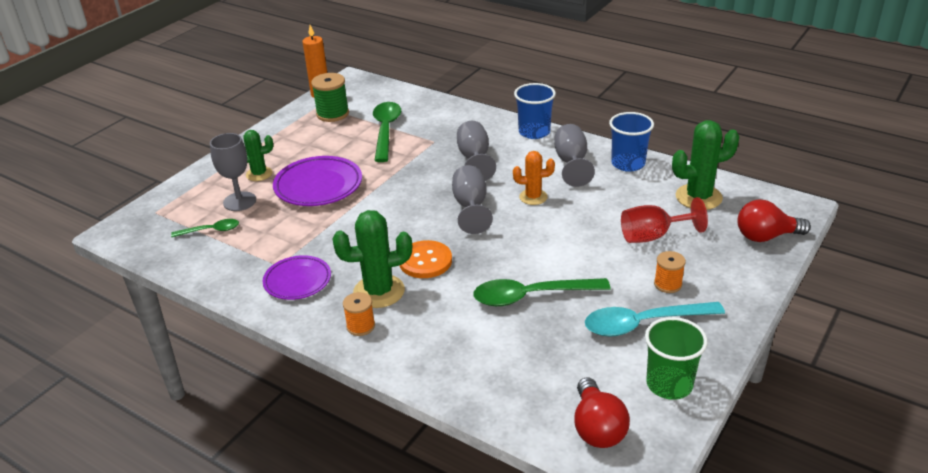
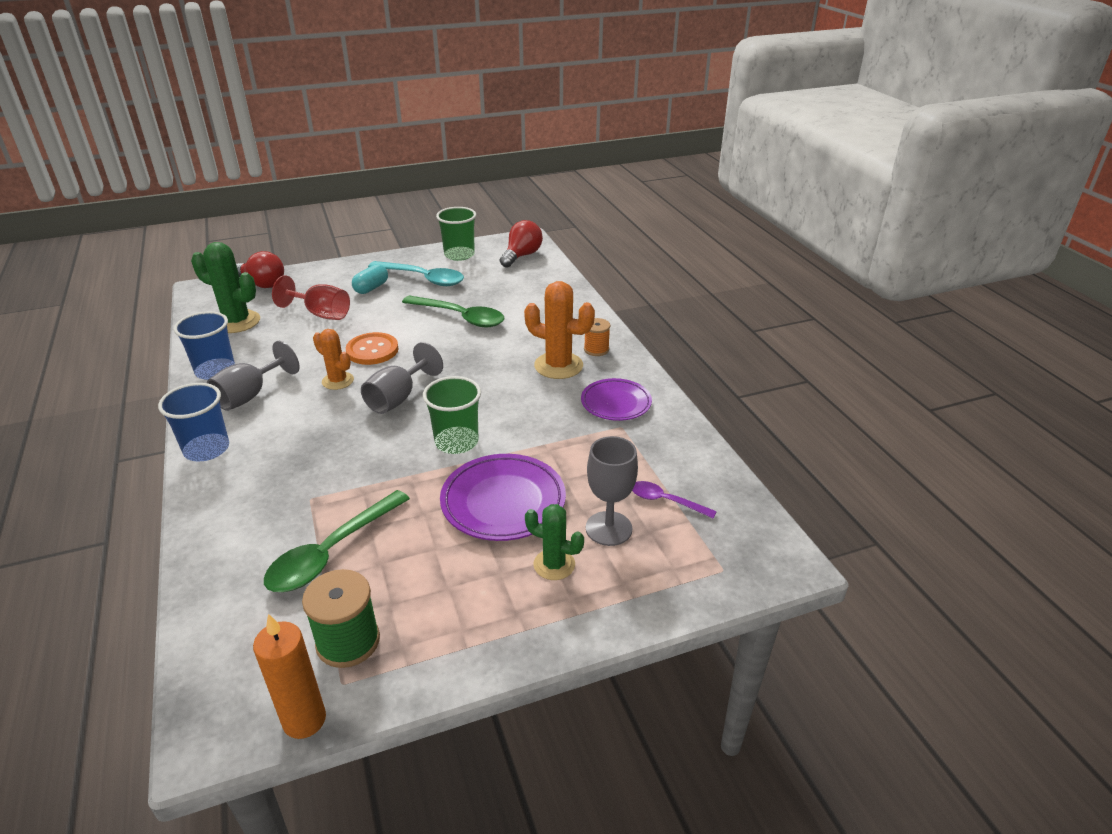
camera: 145 degrees left, 0 degrees up
(211, 230) = (666, 501): green spoon -> purple spoon
(379, 291) = (558, 366): green cactus -> orange cactus
(389, 201) = (456, 442): none -> green cup
(425, 261) = (497, 371): orange button -> orange button (372, 350)
(474, 159) = (313, 448): grey goblet -> none
(668, 284) = (371, 288): orange spool -> turquoise capsule

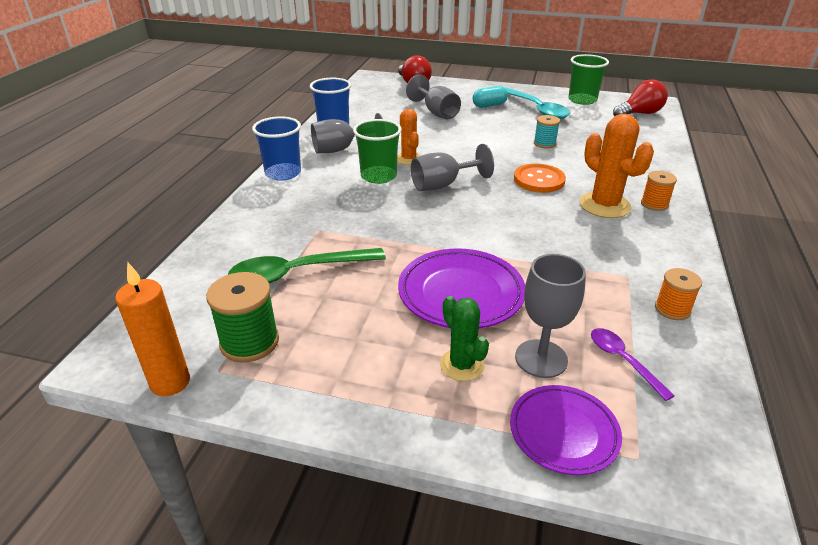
camera: 35 degrees right, 0 degrees up
(237, 322) = (375, 102): green cactus -> none
(321, 314) = (436, 112): red goblet -> grey goblet
(372, 350) = (452, 146): orange button -> orange button (539, 180)
(456, 442) = (461, 232): green cup -> green cup (378, 176)
(460, 317) = (544, 144): green spoon -> turquoise spool
(616, 403) = (638, 254): purple plate -> purple plate (563, 432)
(670, 442) = (672, 309): none -> orange spool

